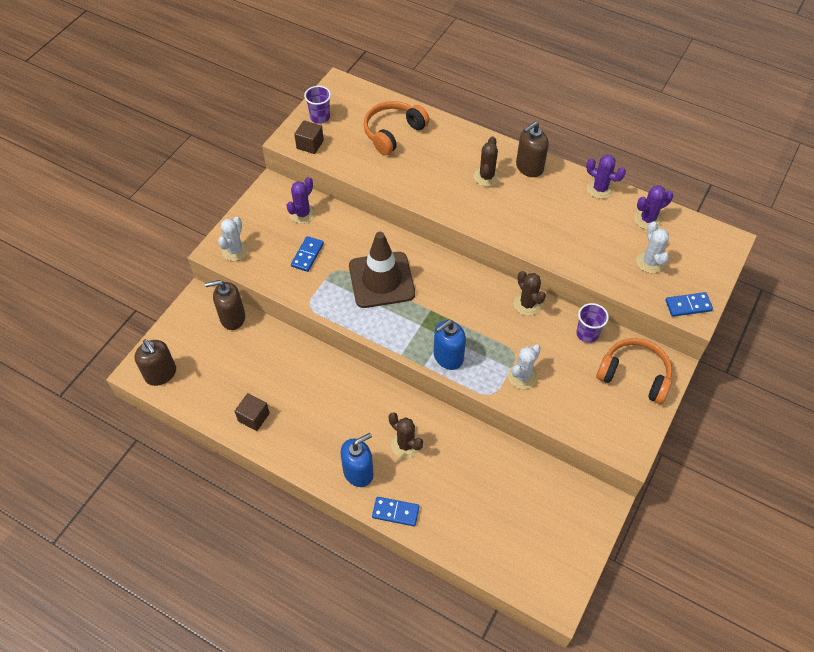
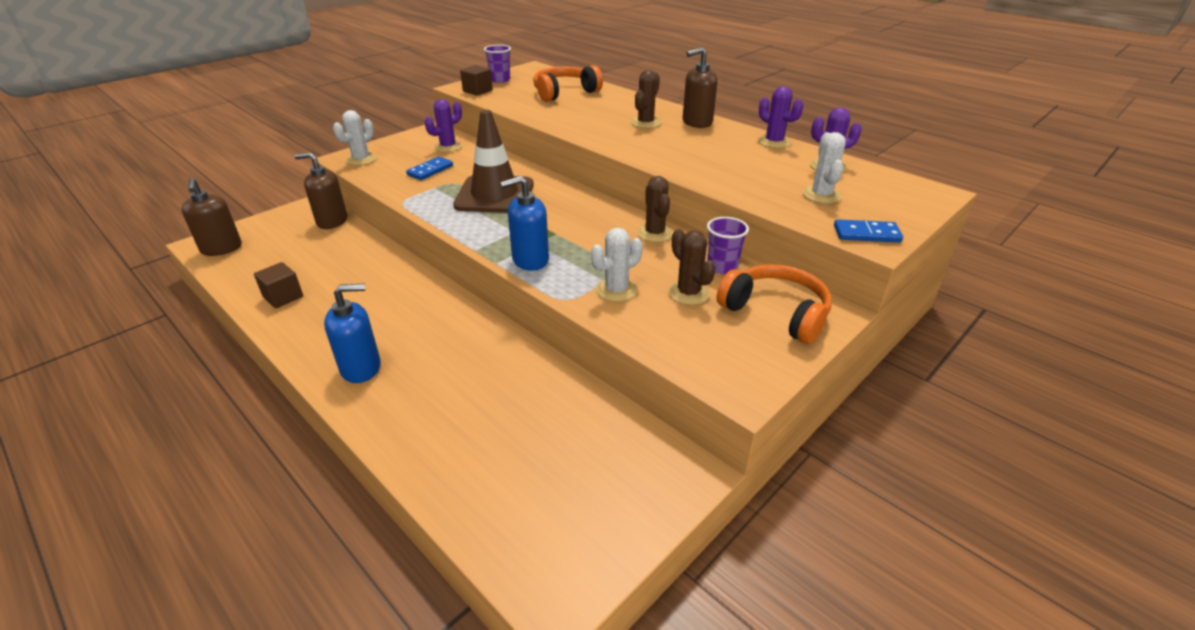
camera: 15 degrees right, 20 degrees down
(395, 512) = (377, 419): blue domino -> none
(405, 445) = (440, 352): brown cactus -> brown cactus (688, 293)

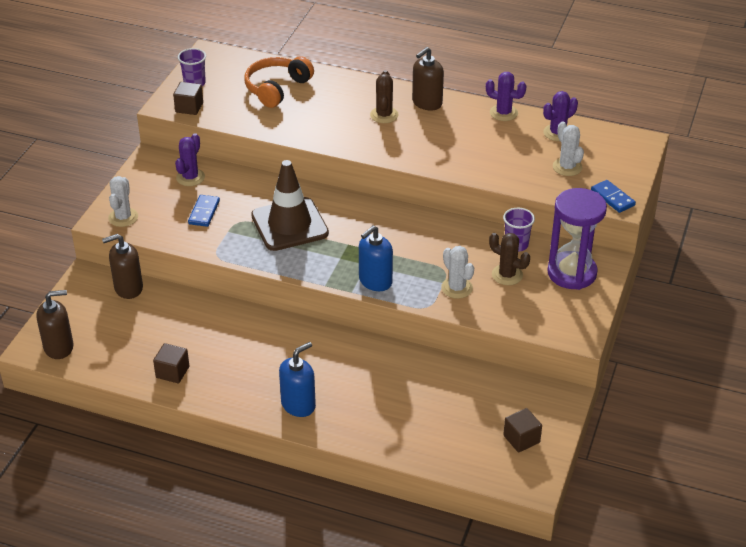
camera: 25 degrees left, 5 degrees up
(221, 249) = (59, 347): brown soap dispenser -> brown soap dispenser turned 60 degrees counterclockwise
(588, 513) = (521, 439): none -> brown cube
(616, 290) = (457, 288): white cactus -> white cactus turned 60 degrees counterclockwise
(655, 233) = (449, 227): brown cactus -> none
(776, 313) = (572, 273): orange headphones -> purple hourglass
(866, 234) = (612, 198): blue domino -> blue domino turned 75 degrees clockwise

